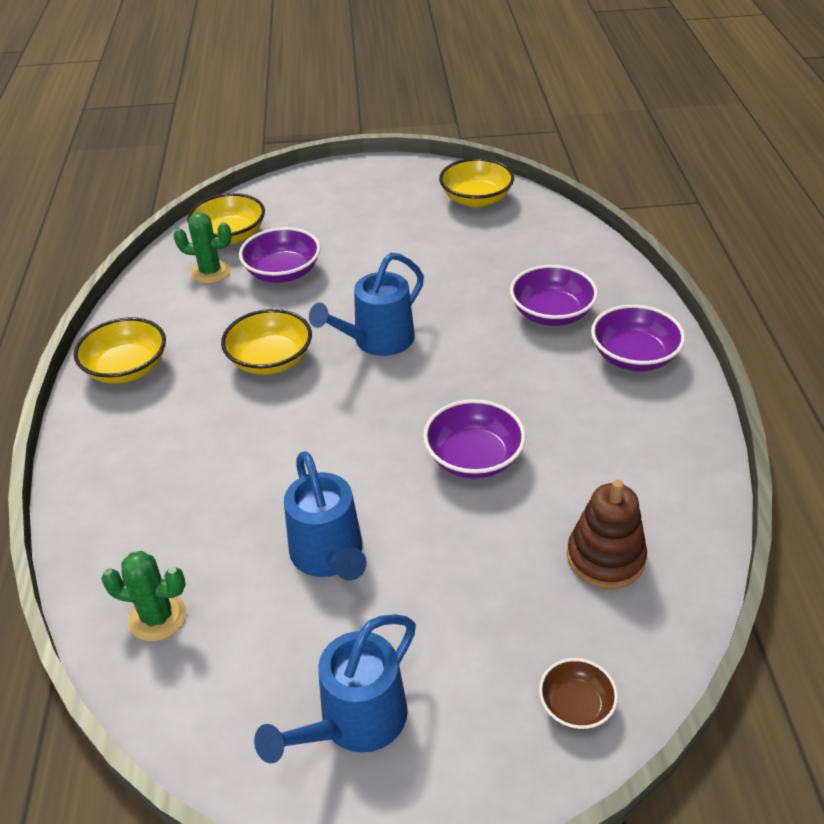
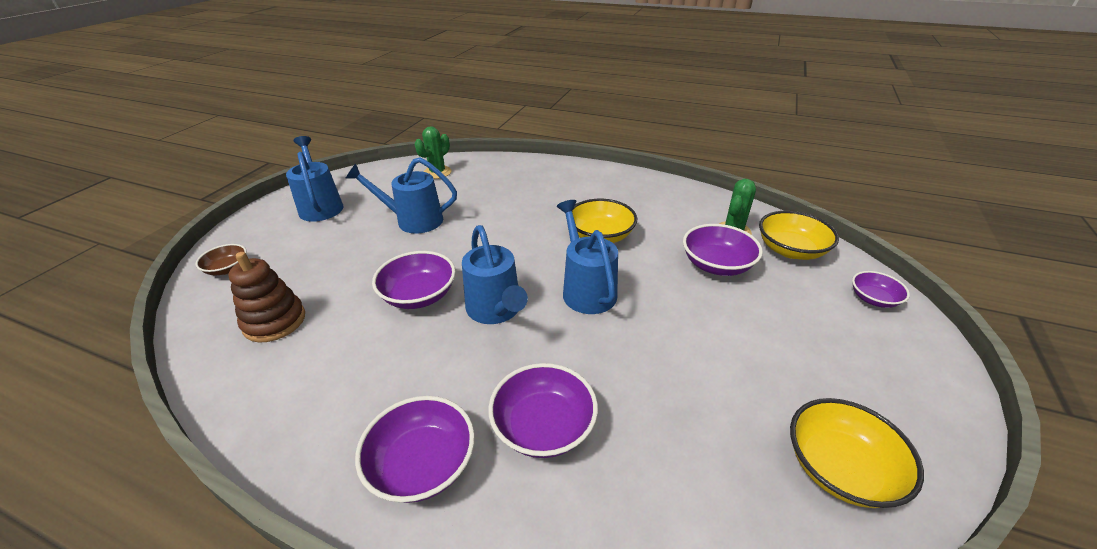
camera: 115 degrees right, 5 degrees down
(127, 368) = (631, 186): yellow bowl -> none
(287, 193) = (873, 299): none -> purple bowl
(453, 388) = (496, 311): none -> blue watering can

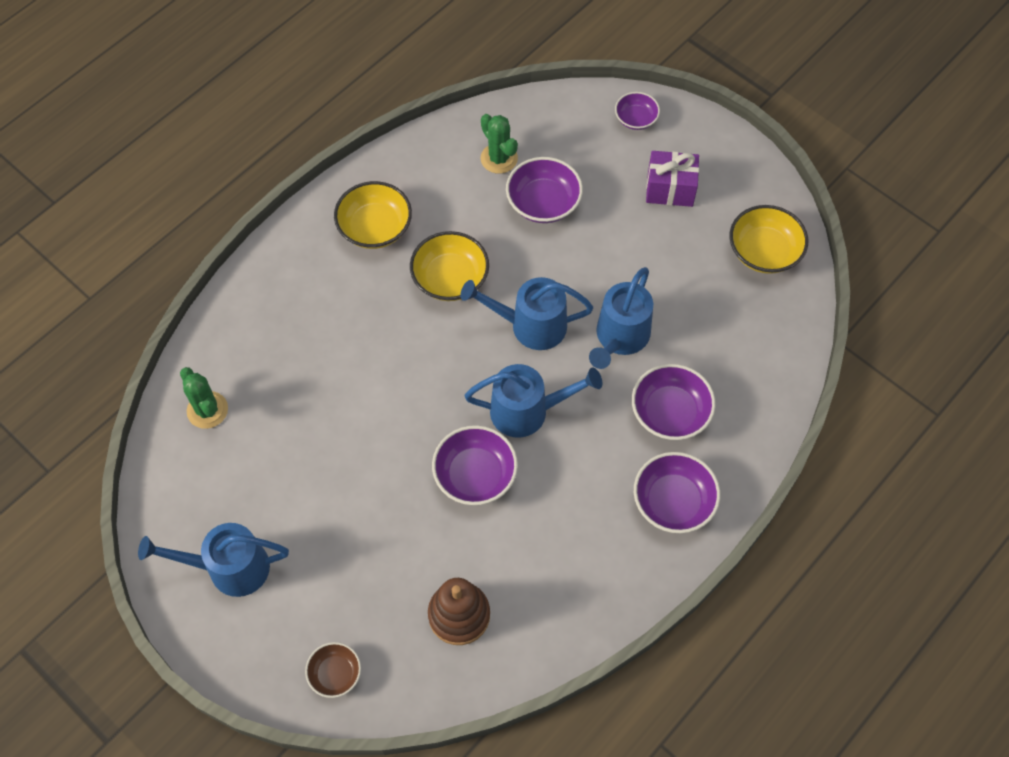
camera: 70 degrees left, 25 degrees up
(412, 220) = (324, 460): blue watering can -> blue watering can (619, 338)
(790, 250) = (549, 131): yellow bowl -> yellow bowl (375, 227)
(825, 347) = (670, 189): none -> purple gift

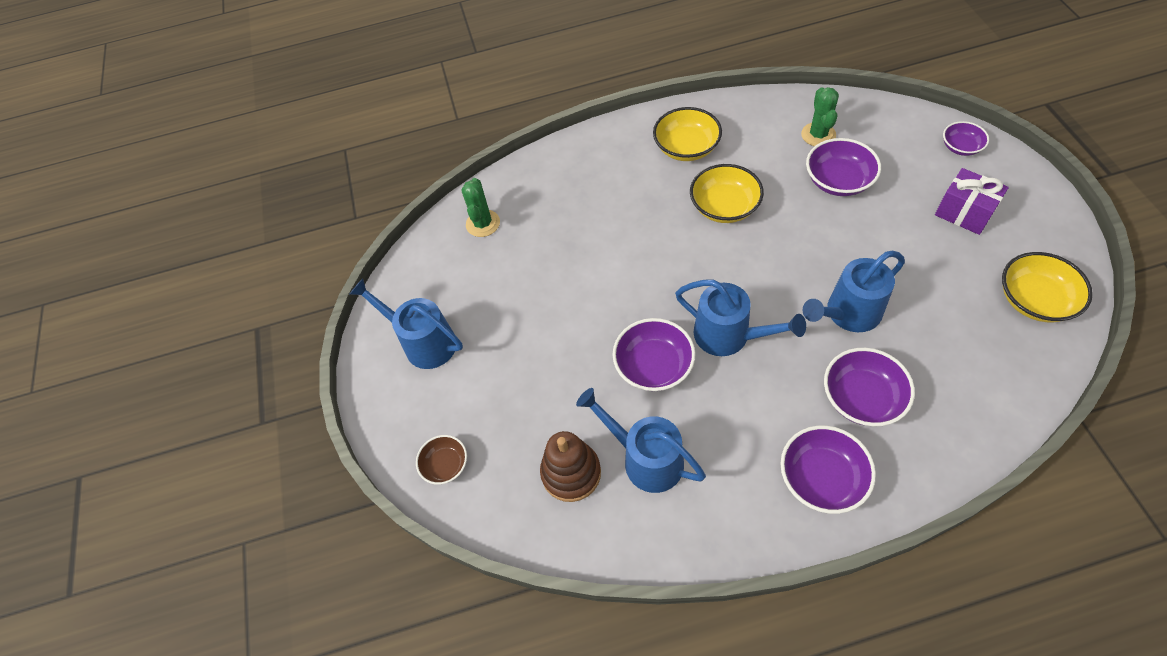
camera: 40 degrees right, 5 degrees down
(529, 325) = (771, 269): blue watering can -> blue watering can (645, 458)

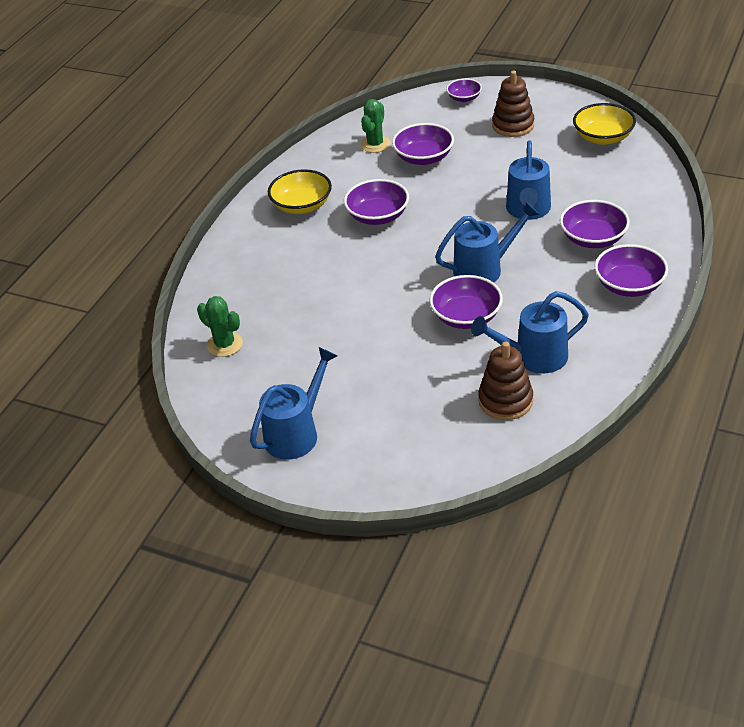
camera: 55 degrees left, 15 degrees down
(423, 342) = (296, 433): blue watering can -> blue watering can turned 150 degrees clockwise
(445, 465) = (425, 469): brown bowl -> none
(724, 207) = (378, 216): yellow bowl -> purple bowl
(818, 135) = (375, 144): green cactus -> green cactus turned 75 degrees clockwise
(964, 213) = (513, 125): purple gift -> brown stacking toy

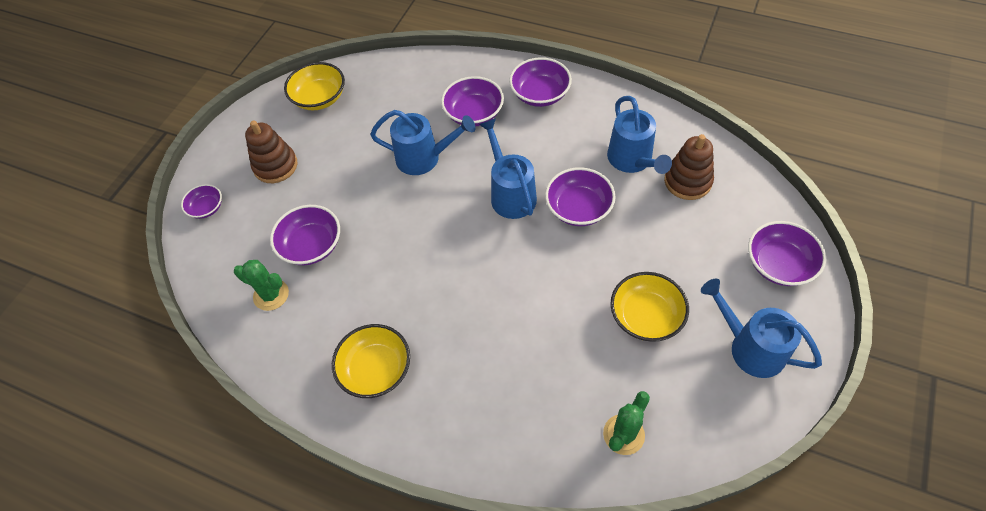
camera: 90 degrees left, 15 degrees up
(336, 362) = (646, 316): none -> yellow bowl
(378, 216) = (410, 287): purple bowl -> purple bowl (779, 264)

